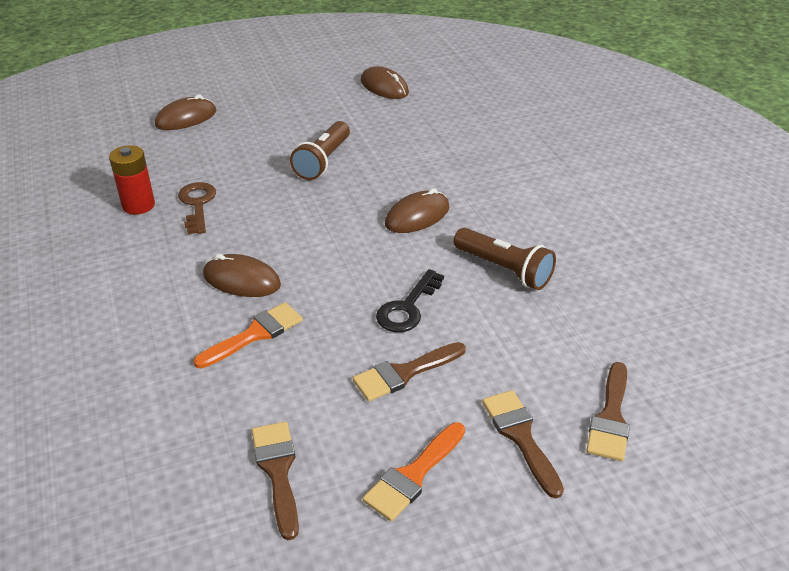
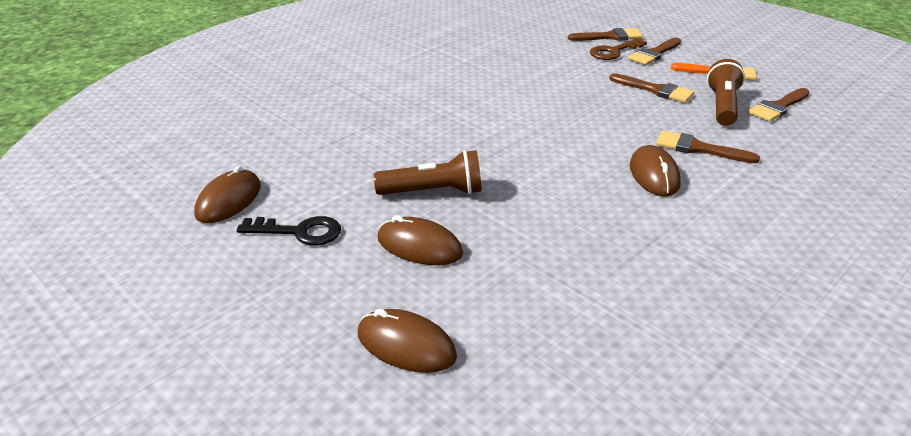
camera: 115 degrees left, 5 degrees down
(138, 205) = (629, 286): red battery -> none
(197, 204) = (584, 243): brown key -> brown key (614, 52)
(255, 334) = (698, 148): orange brush -> brown brush
(407, 308) = (596, 102): black key -> black key (299, 232)
(417, 216) = (483, 122): brown mouse -> brown mouse (419, 246)
(504, 269) = (516, 79): brown flashlight -> brown flashlight (722, 106)

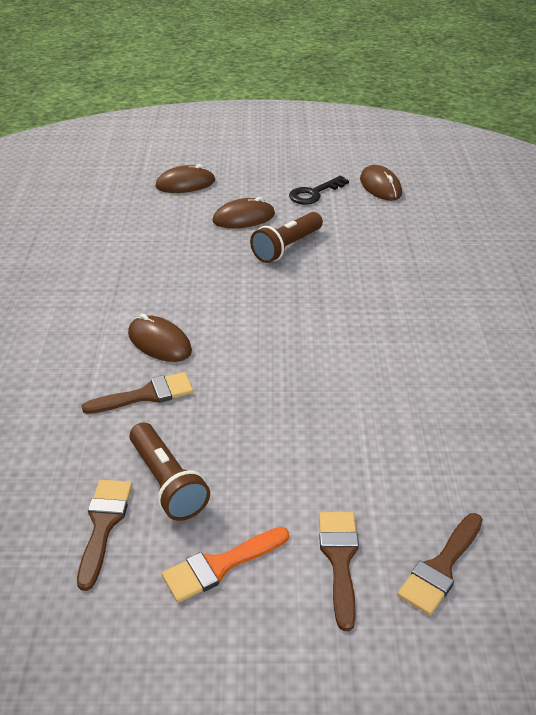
camera: 135 degrees right, 5 degrees up
(614, 52) = (389, 525): brown key -> none
(655, 90) = (260, 466): brown brush -> none

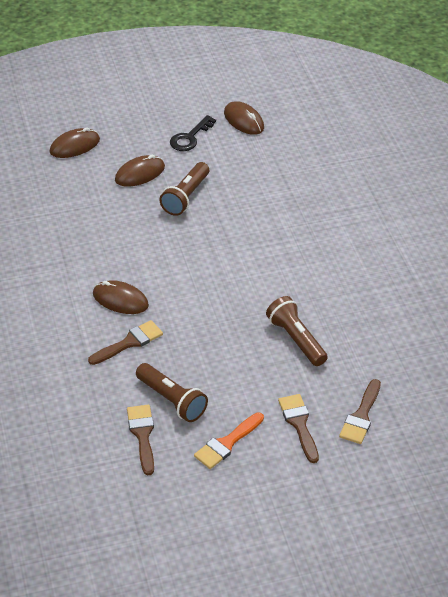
camera: 15 degrees left, 5 degrees up
(371, 433) = (296, 339): none -> brown flashlight

